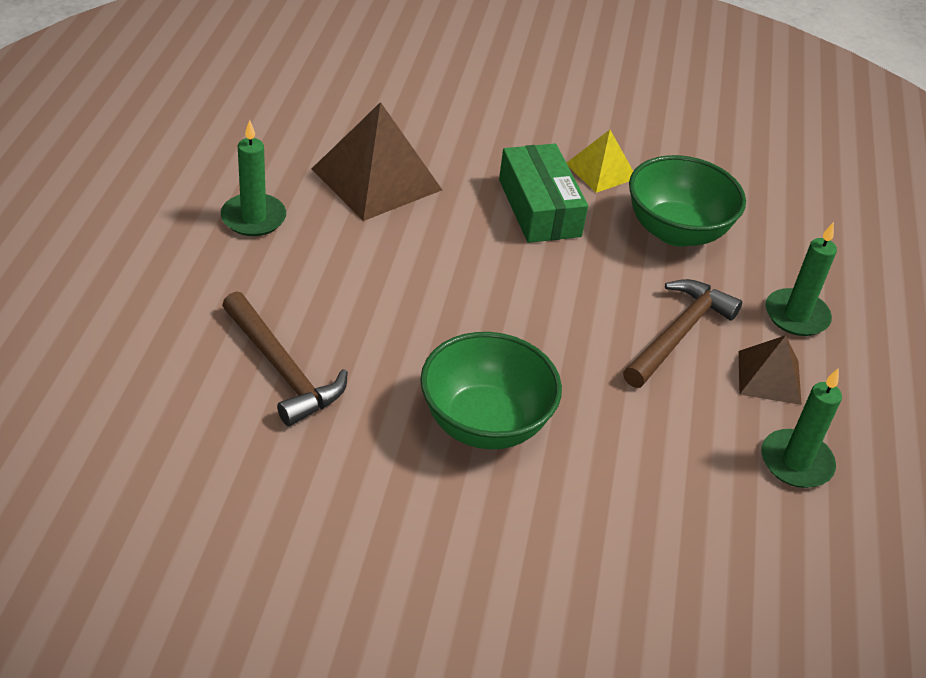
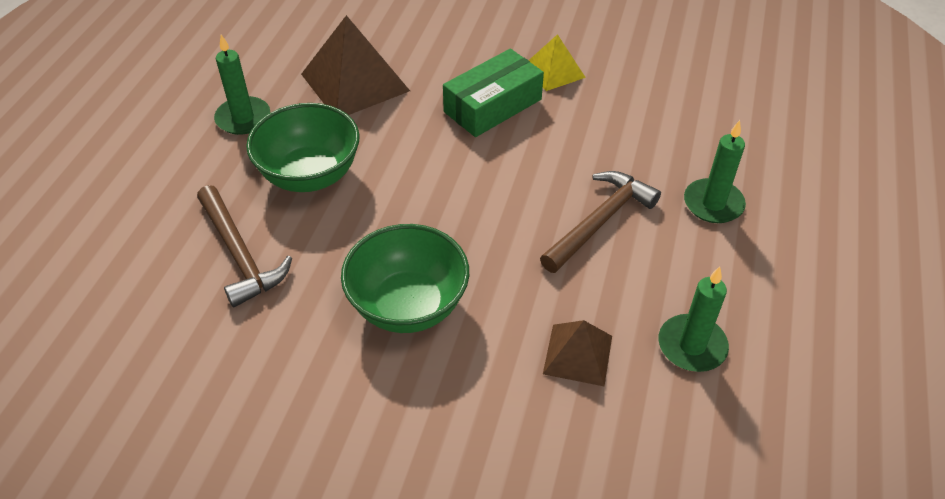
camera: 10 degrees right, 5 degrees up
(539, 208) = (492, 105): green box -> green box turned 60 degrees clockwise
(676, 231) = (613, 125): green bowl -> green bowl (310, 175)
(769, 377) = (678, 263): brown pyramid -> brown pyramid (577, 354)

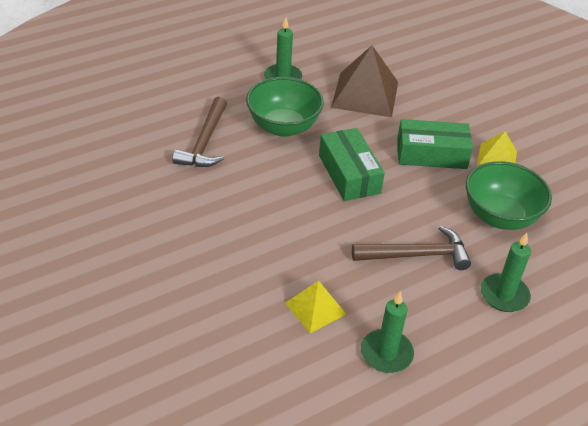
camera: 40 degrees right, 5 degrees down
(408, 305) = (256, 221): green bowl -> green bowl (500, 216)
(440, 181) = (349, 174): none -> green box
(577, 354) = (315, 308): brown pyramid -> yellow pyramid

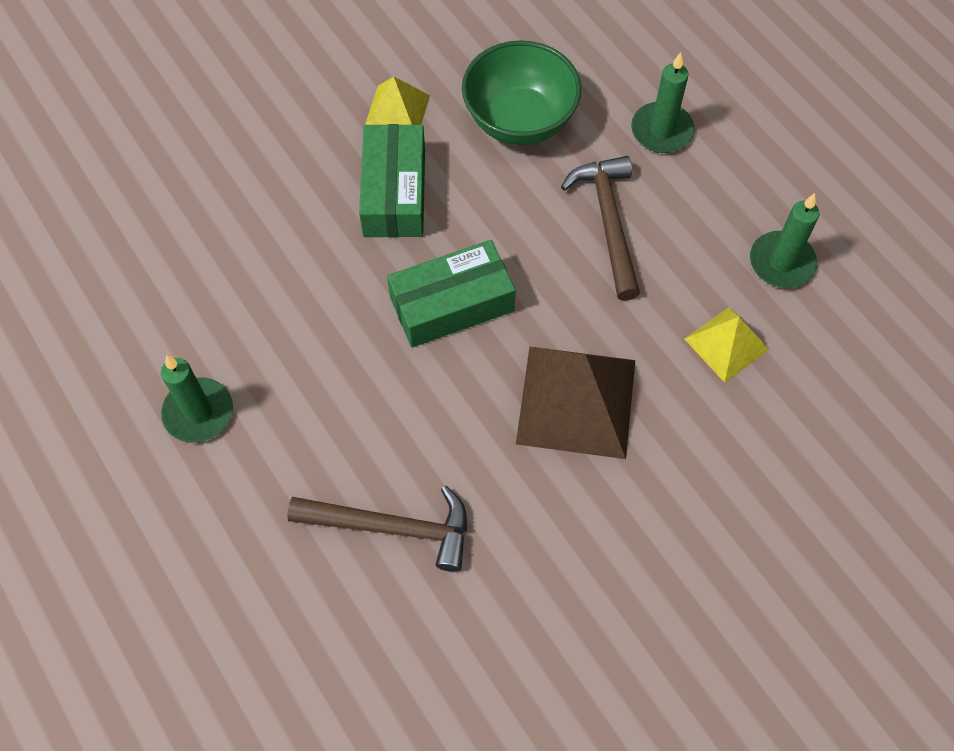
camera: 90 degrees left, 20 degrees up
(283, 127) = (341, 404): green bowl -> none
(365, 94) = (244, 280): brown pyramid -> brown pyramid (576, 401)

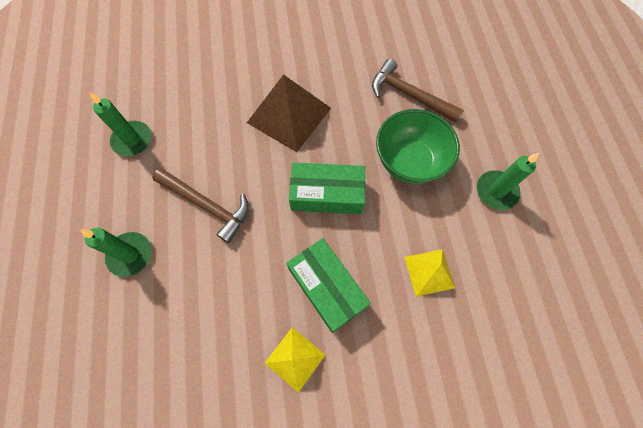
camera: 155 degrees left, 5 degrees up
(394, 193) = (327, 287): green box -> green box turned 60 degrees counterclockwise
(519, 120) = (214, 308): green bowl -> green bowl (409, 161)
(608, 222) = (207, 205): brown hammer -> brown hammer turned 75 degrees counterclockwise
(726, 344) = (195, 111): yellow pyramid -> yellow pyramid (429, 272)

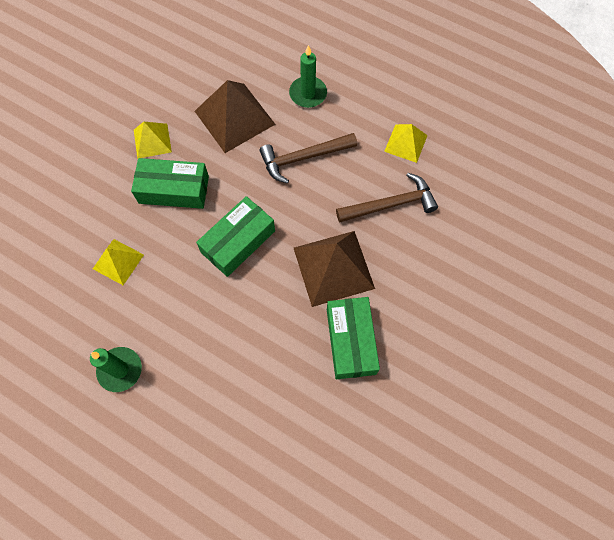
camera: 130 degrees right, 0 degrees up
(132, 140) = (406, 143): green candle -> yellow pyramid
(207, 301) = (234, 117): none -> brown pyramid
(332, 70) = (351, 341): none -> green box
(409, 95) = (266, 386): brown hammer -> brown hammer (391, 204)
(409, 161) = (207, 326): green bowl -> none

